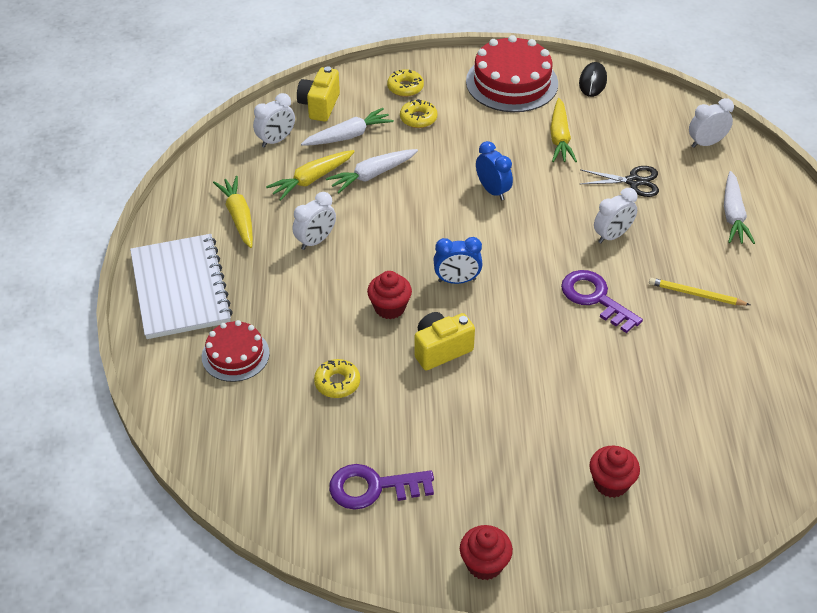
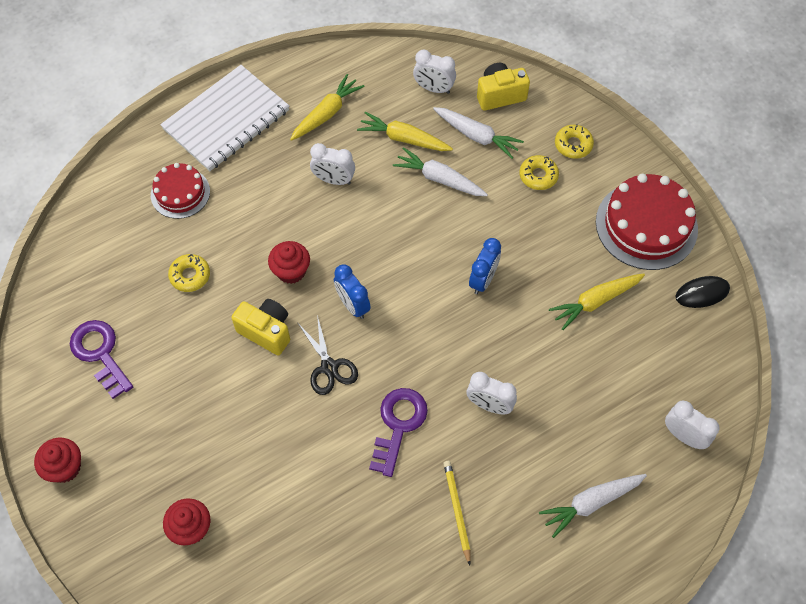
camera: 60 degrees right, 15 degrees up
(633, 182) = (577, 392): black scissors -> black scissors (329, 367)

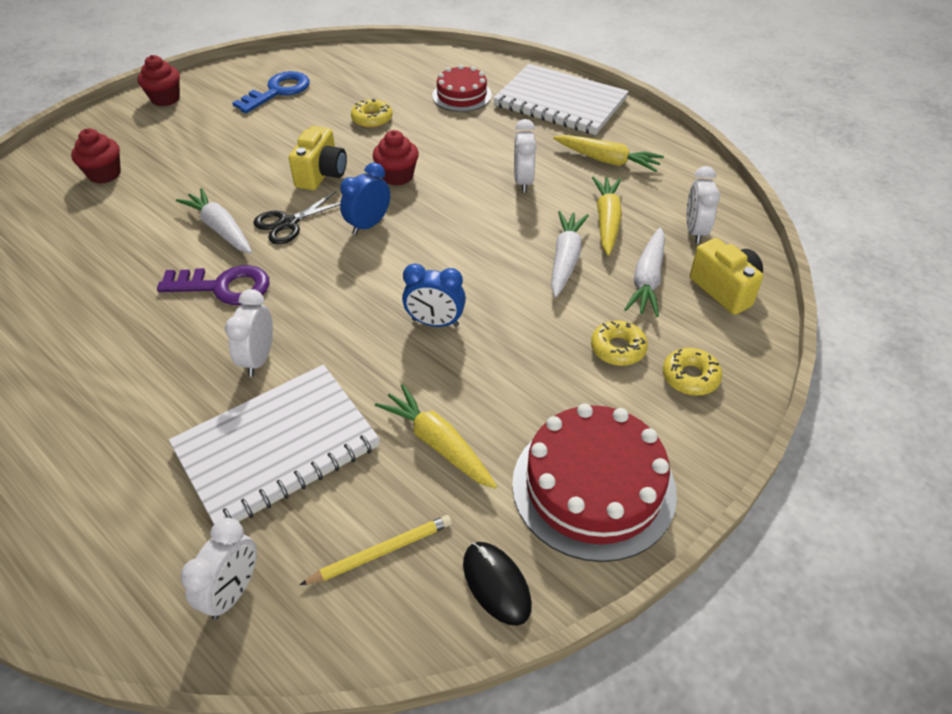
camera: 75 degrees right, 15 degrees down
(100, 354) = (278, 91): purple key -> blue key
(457, 511) = (115, 355): yellow pencil -> yellow pencil (381, 552)
(576, 400) = (276, 447): none -> white notebook
(591, 503) = (122, 488): white carrot -> white carrot (220, 229)

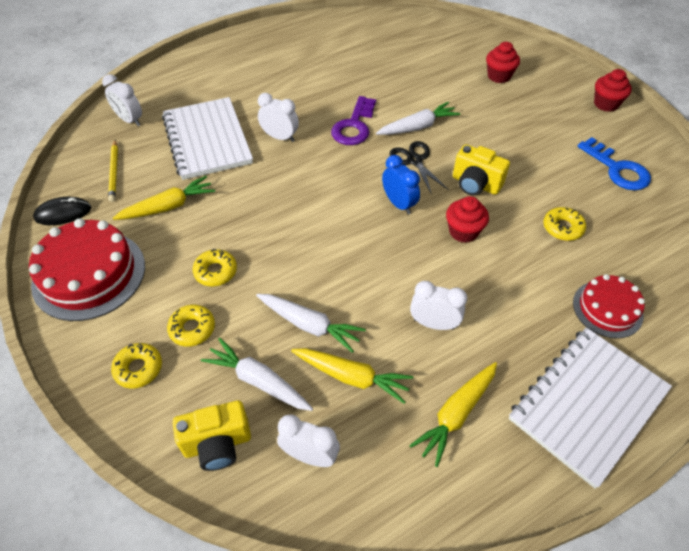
camera: 105 degrees right, 5 degrees up
(435, 323) = (272, 224): blue clock -> none
(530, 354) = (216, 271): none -> yellow donut

